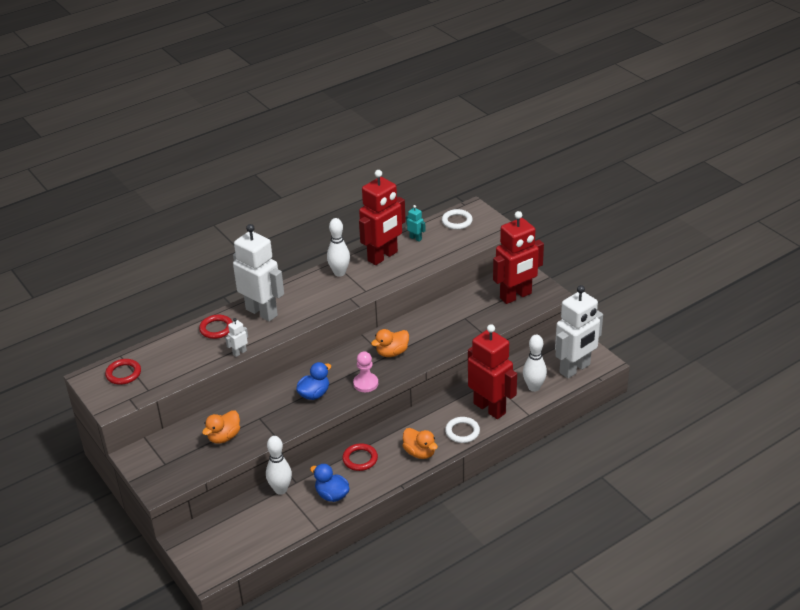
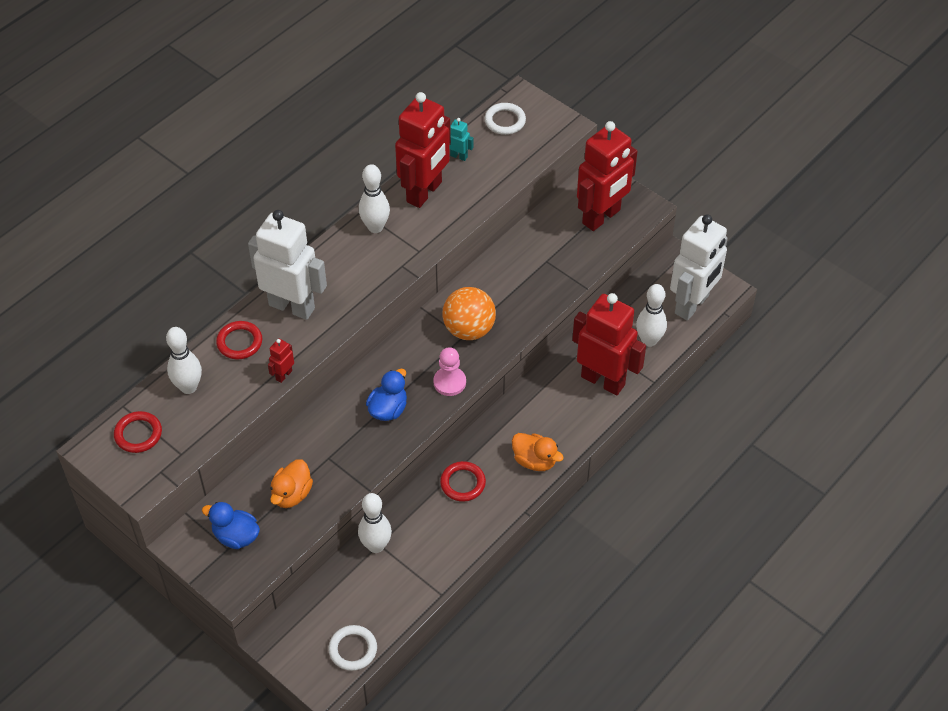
camera: 15 degrees left, 15 degrees up
(170, 350) = (188, 387): none -> white bowling pin
(239, 352) = (283, 375): white robot -> red robot
(332, 495) = (443, 542): blue duck -> blue duck (236, 536)
(392, 352) = (469, 329): orange duck -> orange ball
(462, 432) = (579, 421): white ring -> white ring (353, 649)

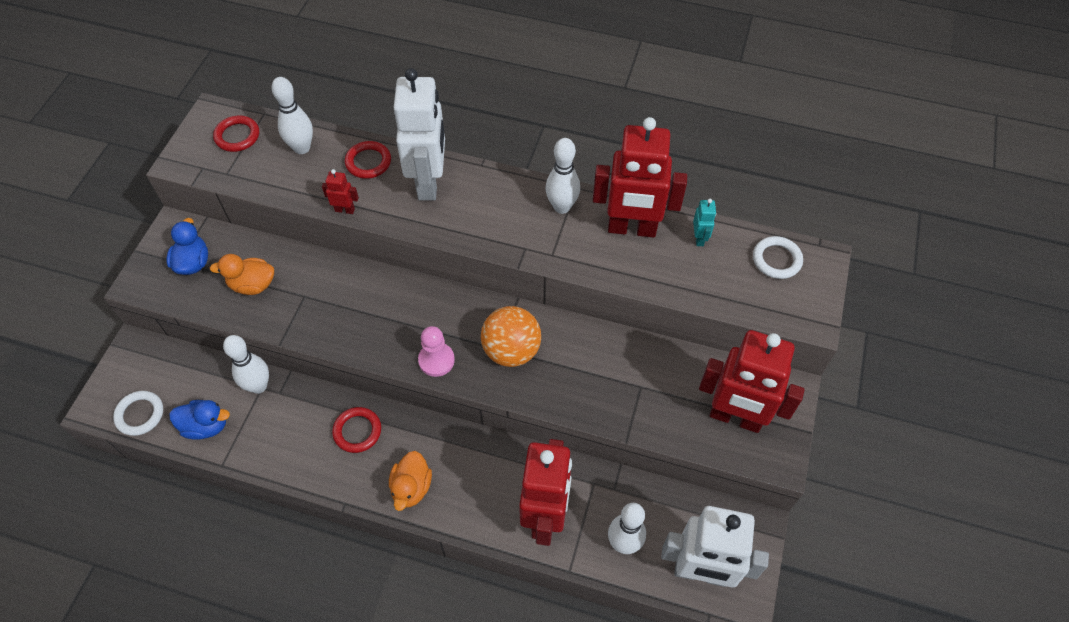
camera: 65 degrees right, 5 degrees up
(388, 409) = (380, 321): blue duck -> blue duck (206, 426)

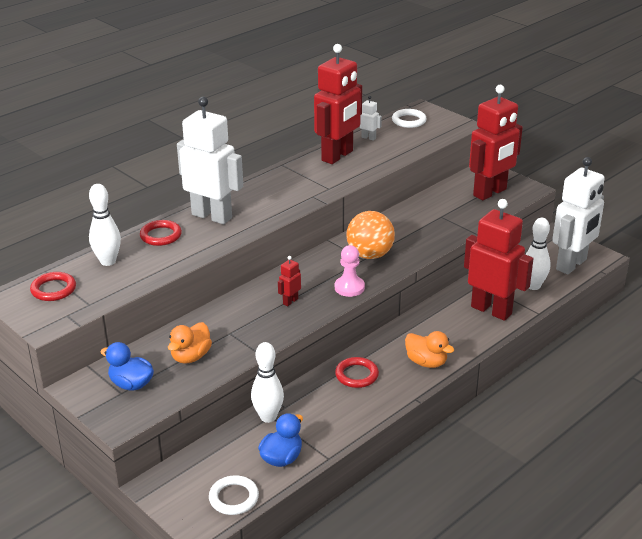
camera: 60 degrees left, 25 degrees down
(345, 210) = (196, 257): red robot -> red robot (290, 301)
(562, 207) = (293, 173): white bowling pin -> none
(699, 238) = (368, 138): turquoise robot -> white robot

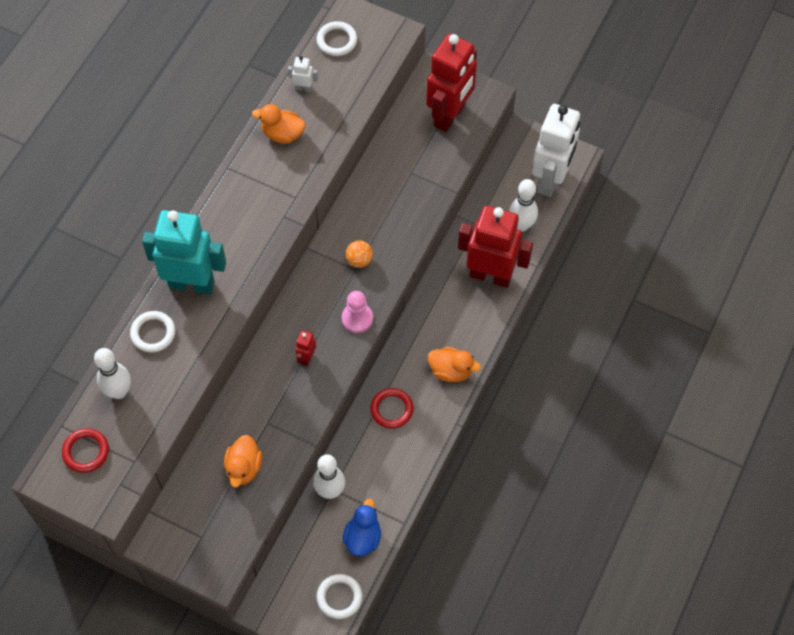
camera: 20 degrees left, 30 degrees up
(131, 384) = (204, 523): blue duck -> none
(161, 235) = (153, 333): red ring -> white ring
(212, 216) = (192, 283): white robot -> turquoise robot
(337, 156) = (282, 134): red robot -> orange duck
(370, 255) = (359, 260): orange ball -> orange ball, size x0.53

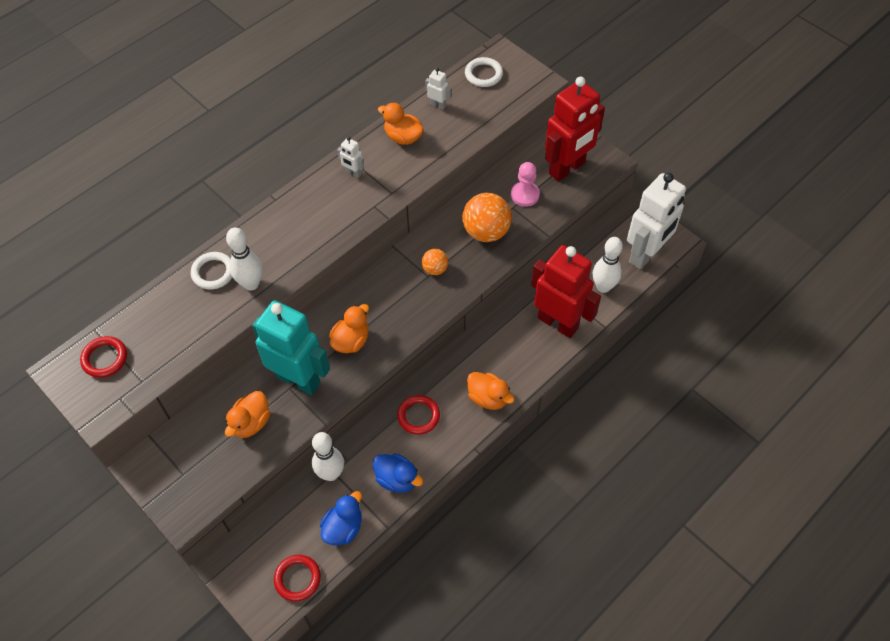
camera: 20 degrees right, 5 degrees down
(119, 391) = (159, 314): white bowling pin -> white bowling pin (251, 284)
(192, 283) = (267, 240): turquoise robot -> turquoise robot (299, 379)
(248, 187) = (353, 173): none -> white robot
(307, 358) = (351, 341): red robot -> orange duck
(339, 597) = (297, 579): white ring -> red ring
(357, 318) = (412, 320): pink pawn -> pink pawn (525, 195)
(394, 206) = (486, 232): none -> orange ball
(395, 476) = (397, 479): none -> blue duck

